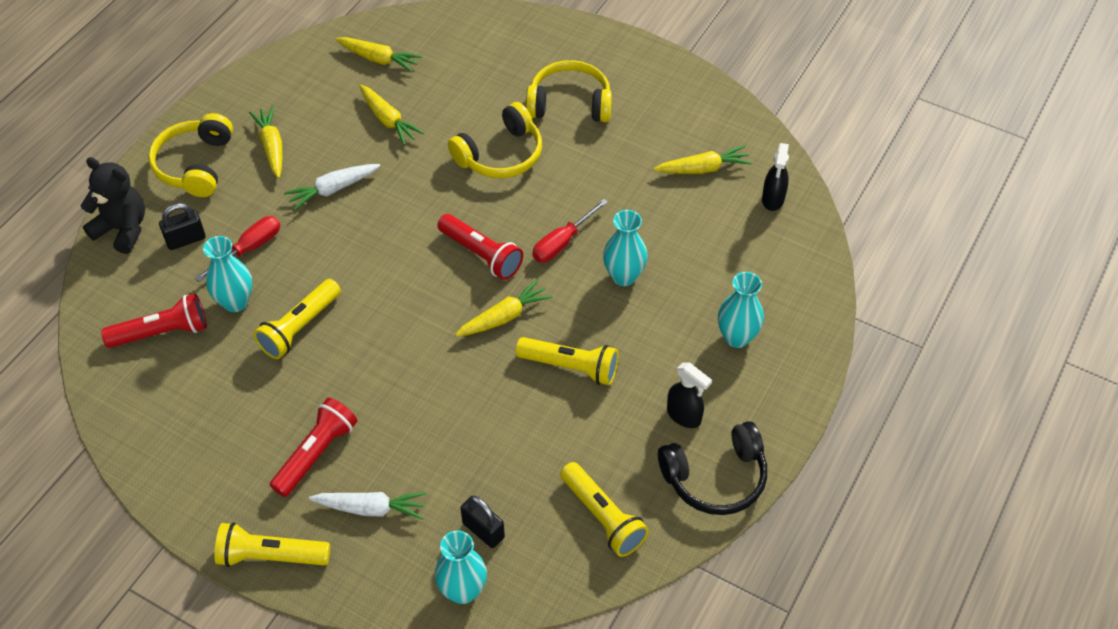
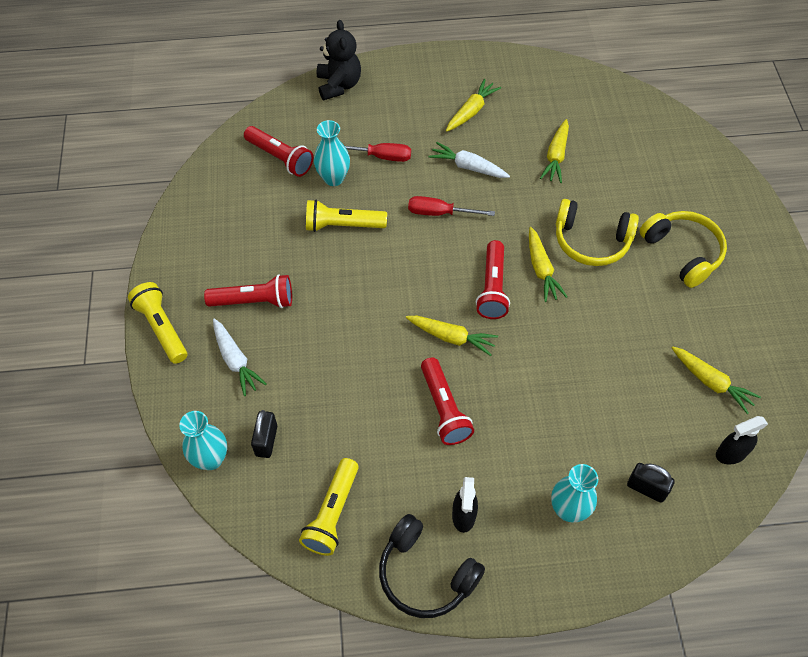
camera: 55 degrees right, 5 degrees up
(186, 240) = (358, 120): black padlock -> black padlock (646, 488)
(195, 165) = (420, 84): yellow headphones -> none
(378, 59) = (603, 115): yellow carrot -> yellow carrot (541, 269)
(562, 242) = (549, 331): red screwdriver -> red screwdriver (440, 213)
(570, 367) = (444, 408): yellow flashlight -> red flashlight
(623, 276) = (555, 392): turquoise vase -> none

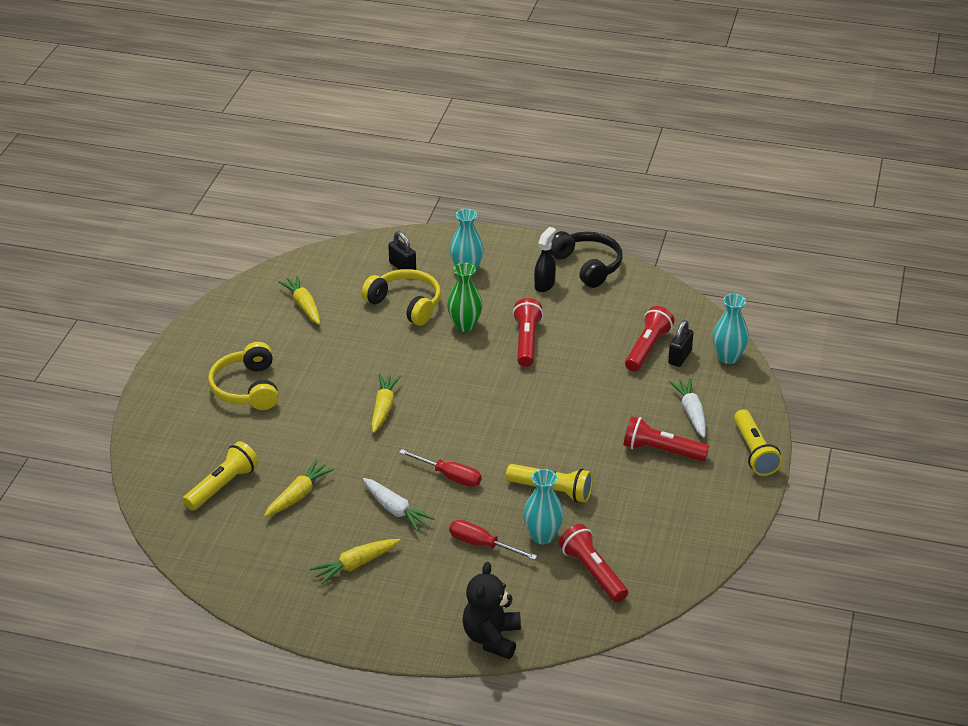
camera: 160 degrees left, 20 degrees down
(332, 513) = (641, 308): yellow flashlight -> yellow flashlight (222, 486)
(451, 337) = (494, 382): yellow carrot -> none
(492, 288) = (437, 406): red flashlight -> red flashlight (647, 348)
(522, 411) = (465, 325): none -> green vase
(591, 241) = (321, 417): yellow headphones -> yellow headphones (405, 304)
(730, 453) = (326, 268): black spray bottle -> none

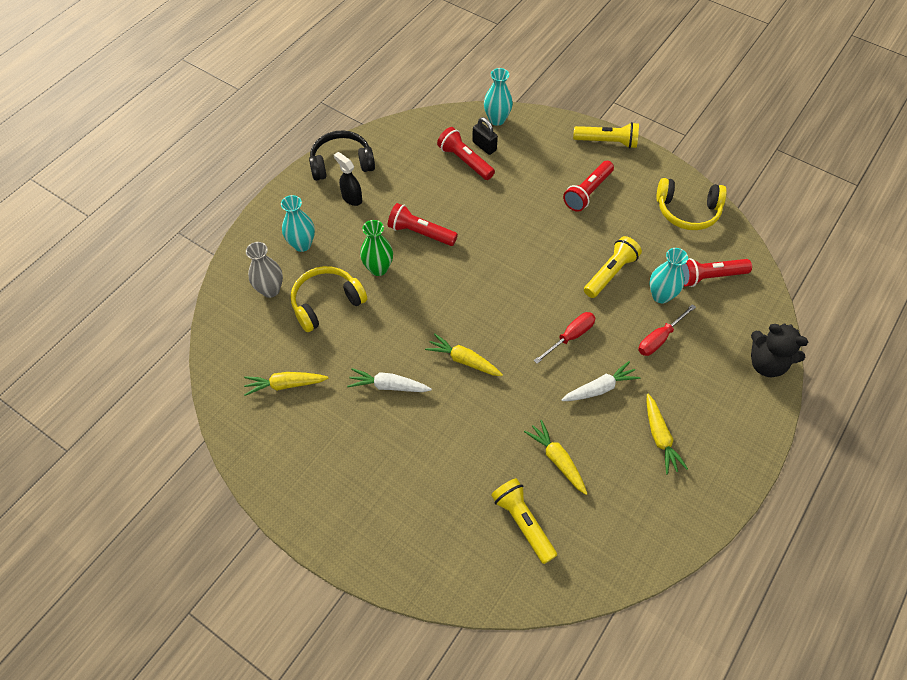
camera: 70 degrees left, 20 degrees up
(247, 388) = (388, 466): yellow headphones -> yellow headphones (687, 211)
(402, 267) = (270, 290): black padlock -> grey vase
(691, 413) = (551, 161): white carrot -> white carrot (389, 386)

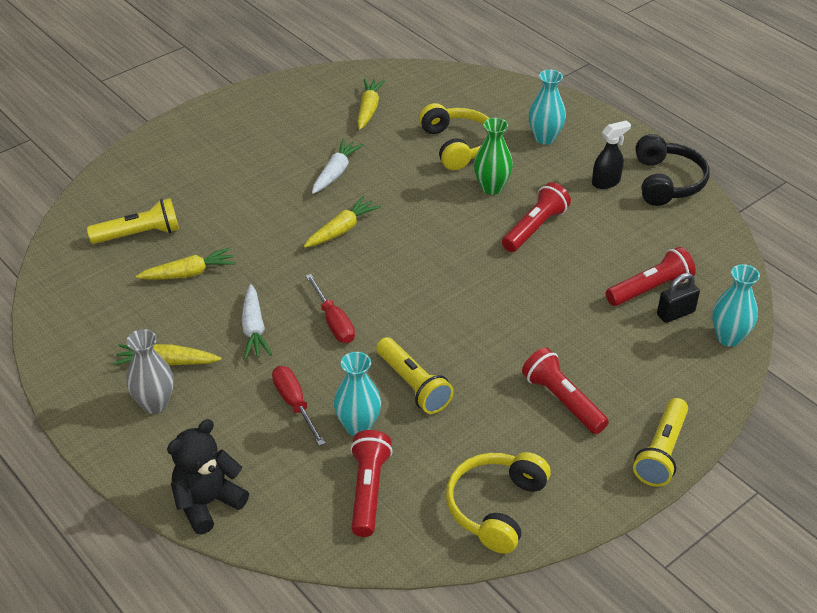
camera: 105 degrees right, 15 degrees down
(270, 290) = (489, 111): grey vase -> grey vase (154, 403)

